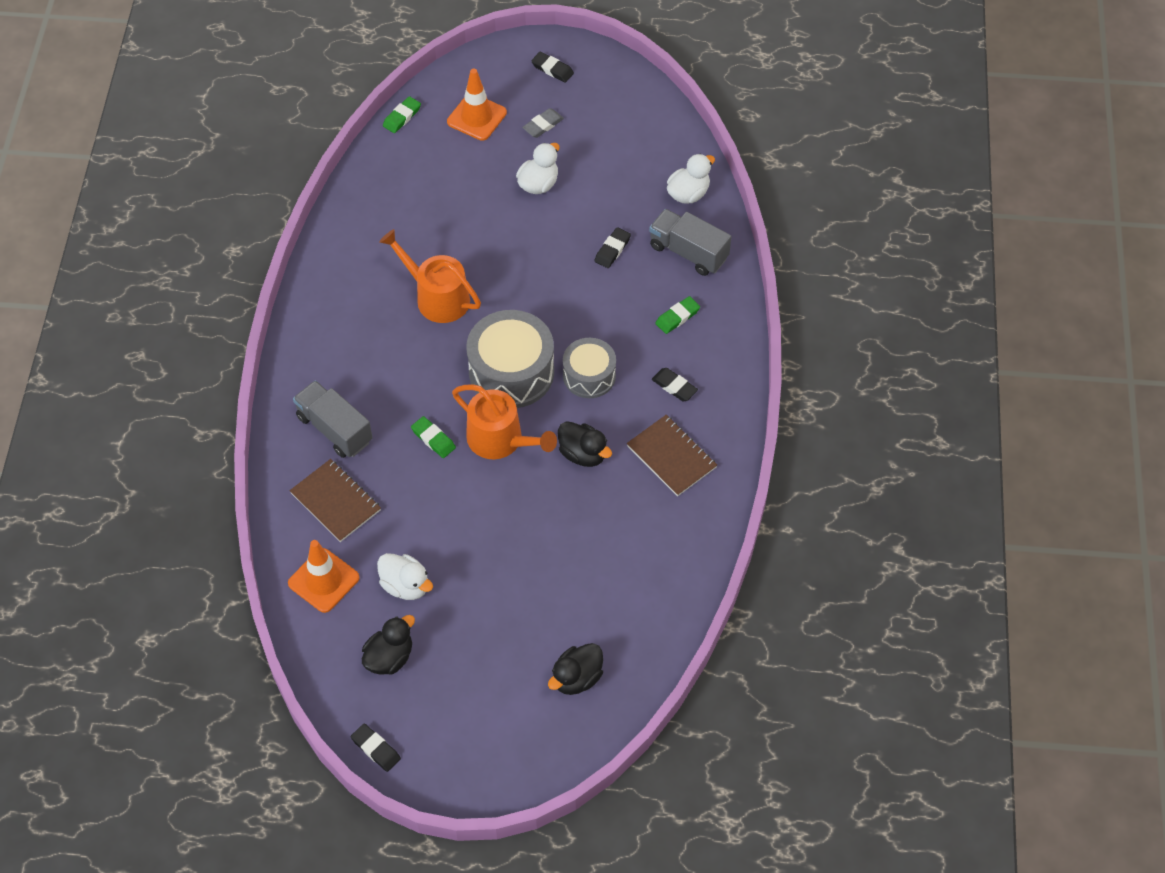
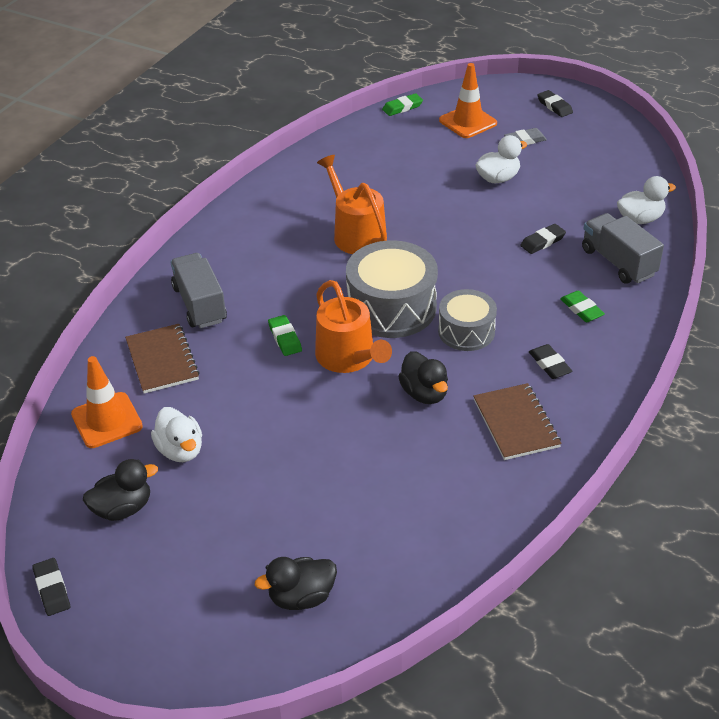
camera: 25 degrees right, 15 degrees down
(677, 317) = (581, 309): green eraser -> green eraser turned 75 degrees clockwise

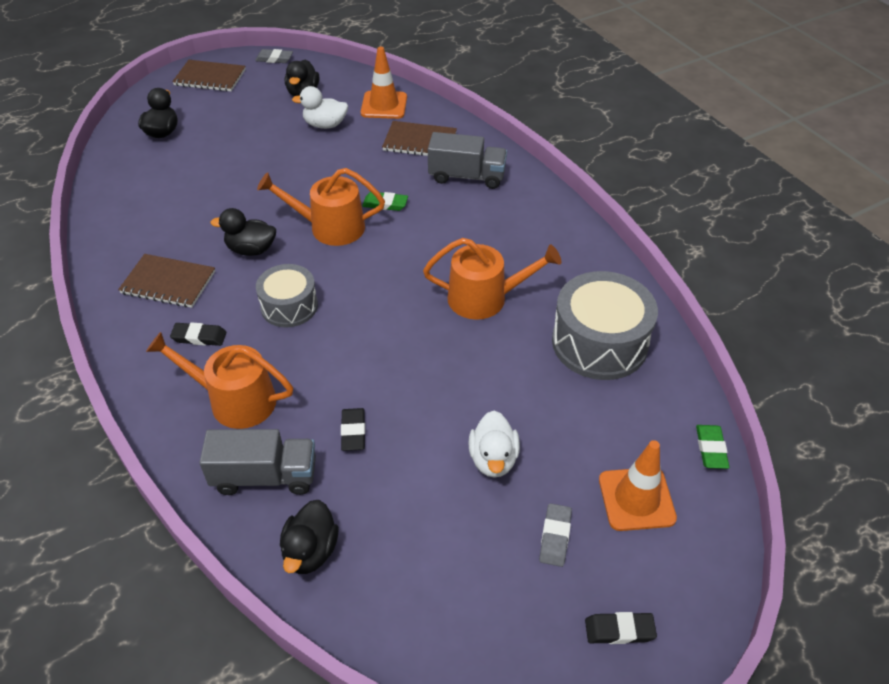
camera: 120 degrees right, 5 degrees up
(52, 589) = (274, 59): black eraser -> grey eraser
(143, 634) = (210, 77): none -> brown notebook
(391, 307) = (363, 275): grey drum -> grey drum (599, 342)
(581, 309) = (235, 400): green eraser -> orange watering can
(640, 219) = (310, 551): white duck -> black duck

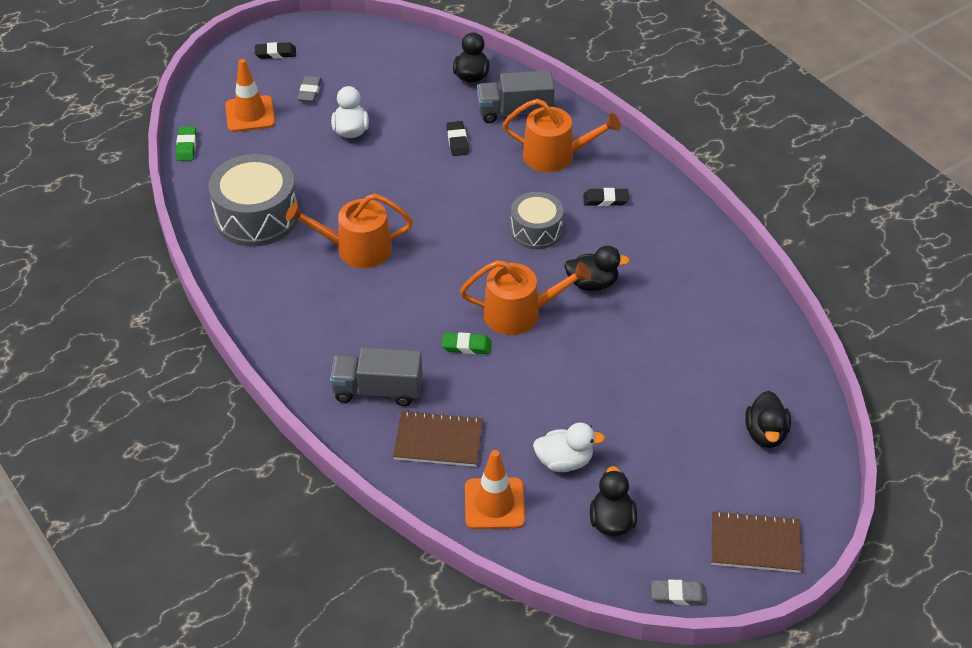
camera: 175 degrees right, 0 degrees up
(168, 282) = (657, 245): brown notebook -> none

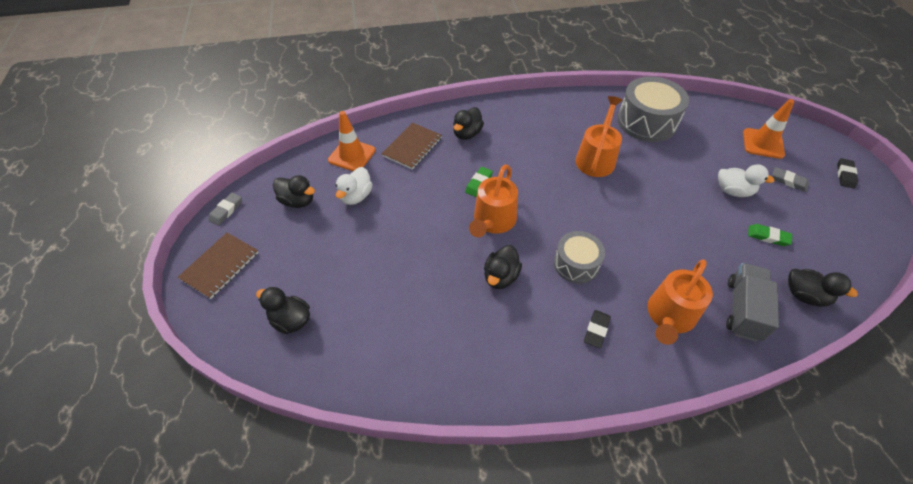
camera: 115 degrees right, 5 degrees up
(186, 146) = (730, 107): green eraser -> green eraser (768, 236)
(378, 390) = (467, 134): grey truck -> black duck
(457, 141) = (706, 252): black eraser -> none

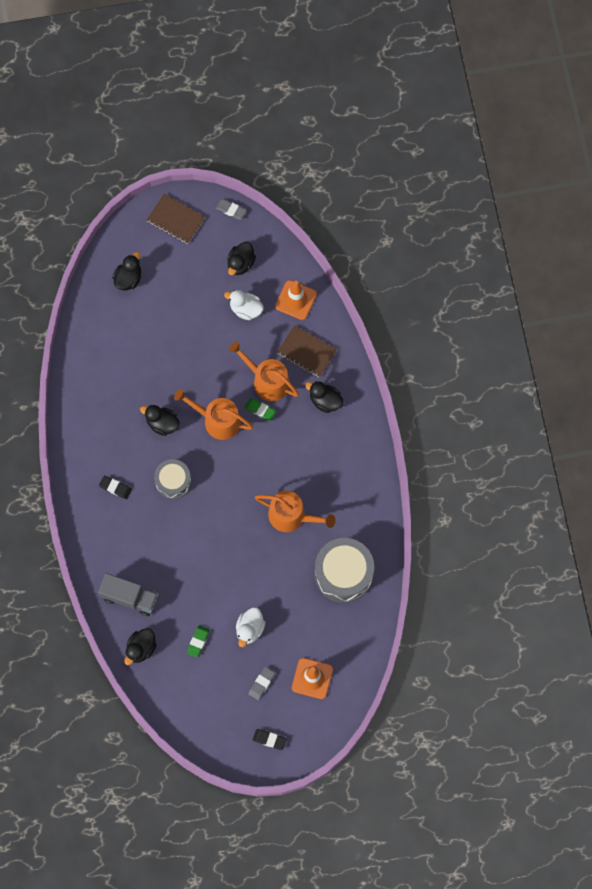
camera: 90 degrees right, 20 degrees up
(669, 316) = (125, 542): orange watering can -> orange watering can (267, 381)

